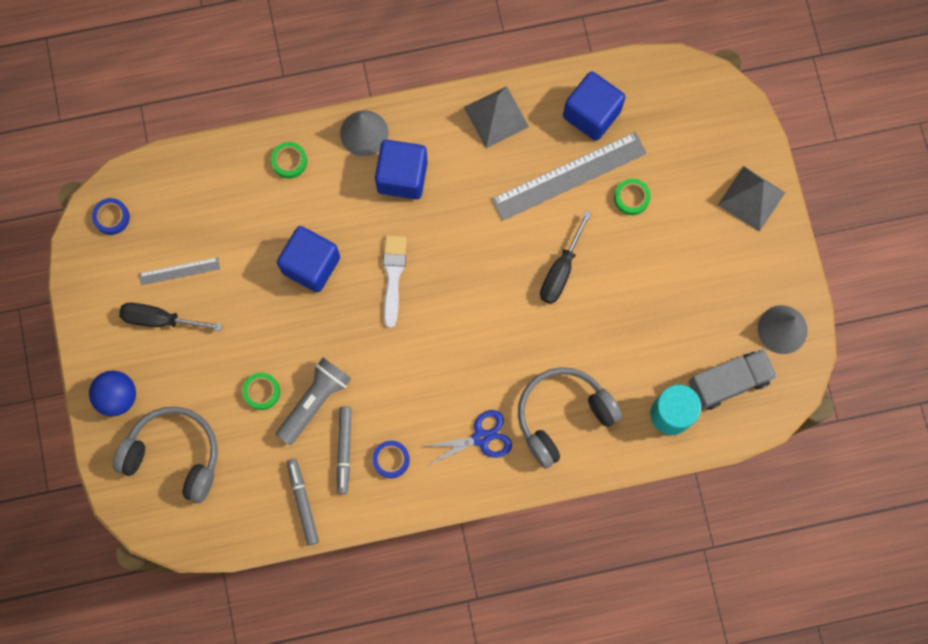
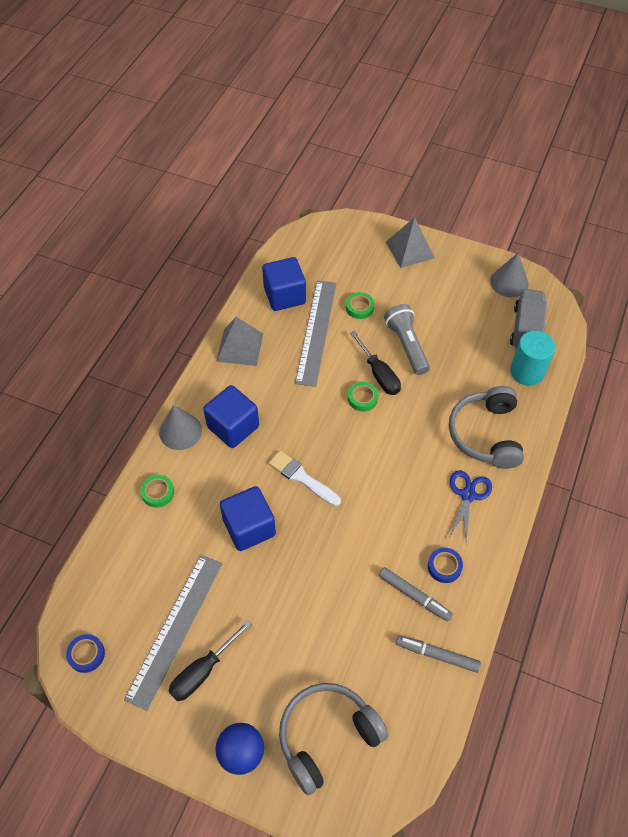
camera: 55 degrees left, 20 degrees down
(179, 271) = (175, 629): grey ruler -> grey ruler, size x2.04
(262, 392) = (323, 628): green tape -> green tape (362, 398)
(314, 401) = (359, 593): grey flashlight -> grey flashlight (406, 345)

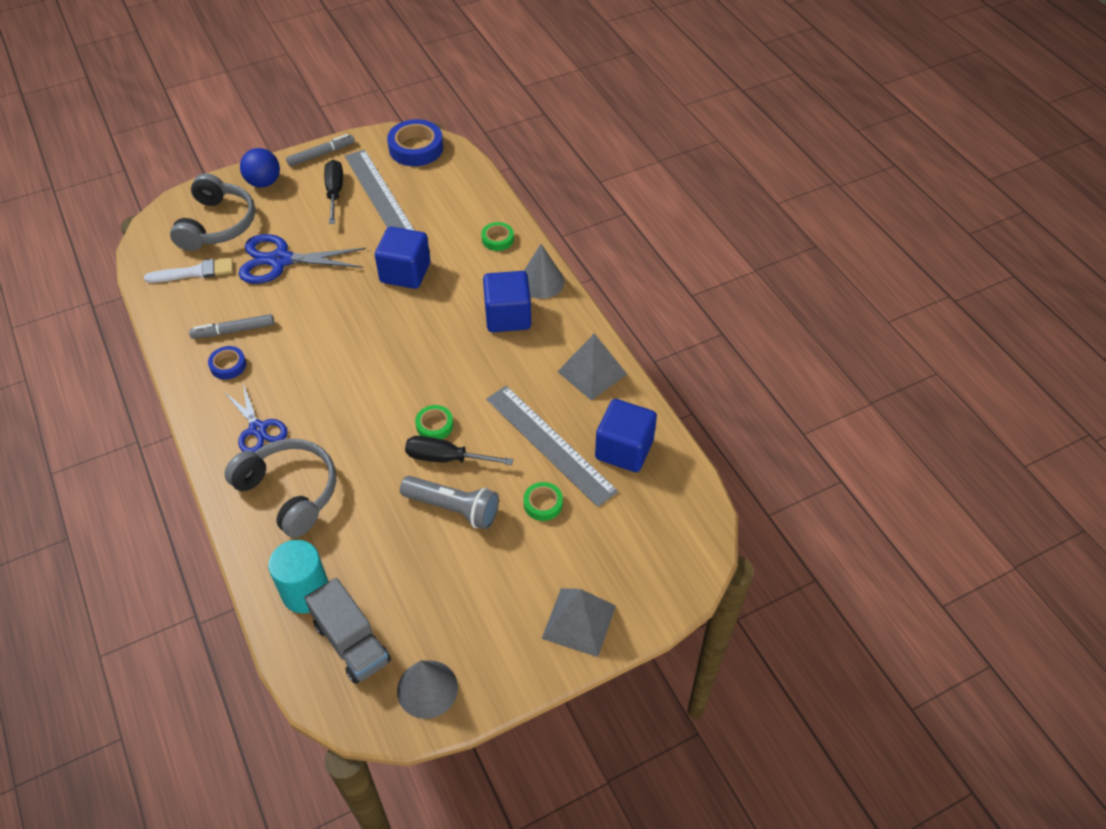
camera: 130 degrees right, 5 degrees down
(86, 654) = (416, 148): blue tape -> blue tape, size x1.82
(302, 478) = (408, 330): white brush -> white brush (194, 272)
(318, 635) = (280, 260): none -> blue scissors
(437, 655) = (182, 313): grey marker -> grey marker (321, 154)

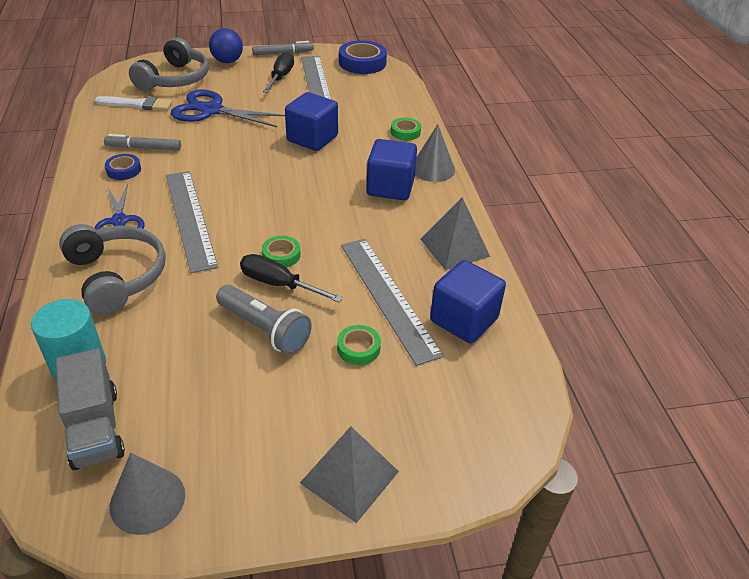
camera: 15 degrees right, 10 degrees down
(327, 407) = (190, 218): none -> grey ruler

